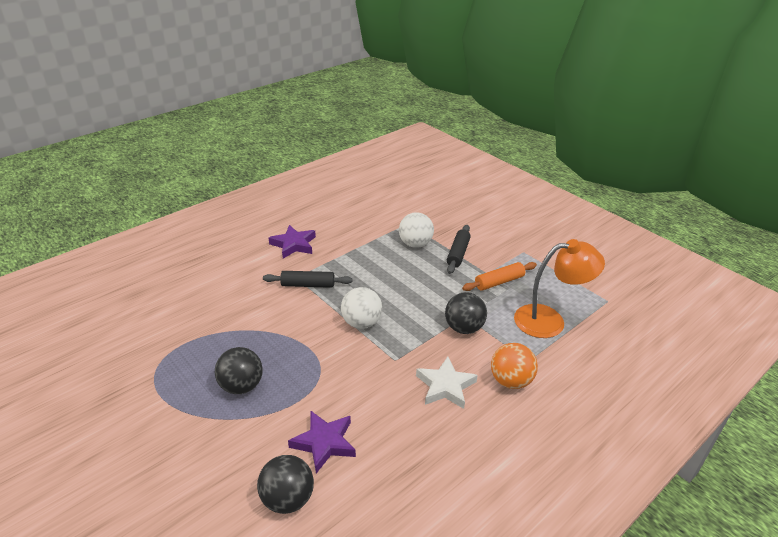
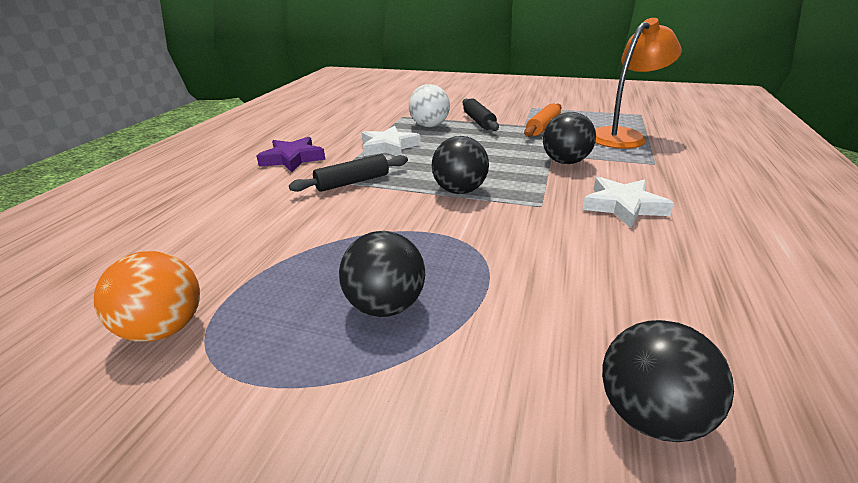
camera: 30 degrees left, 5 degrees down
(324, 443) = (588, 315): purple star -> none
(361, 323) = (459, 191): white ball -> black ball
(363, 257) = (389, 147): none -> white star
(510, 381) = (668, 181): orange ball -> orange ball (165, 328)

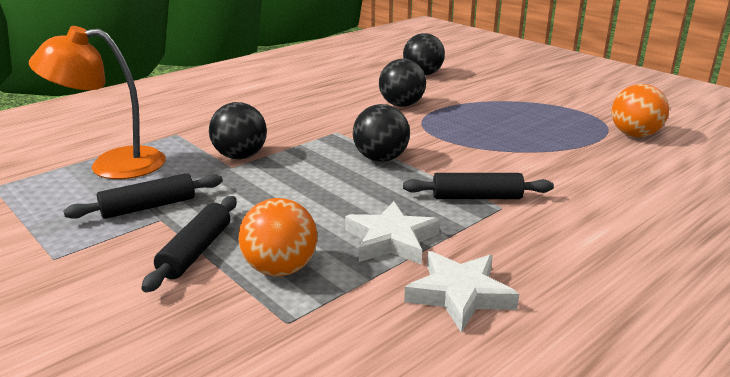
camera: 150 degrees left, 5 degrees down
(292, 159) = (544, 262): purple star -> none
(385, 306) = (501, 115): black ball -> black ball (401, 105)
(429, 126) = (280, 269): white ball -> orange ball
(543, 127) = (149, 207): orange rolling pin -> black rolling pin
(623, 206) = (283, 117): white star -> white star (459, 294)

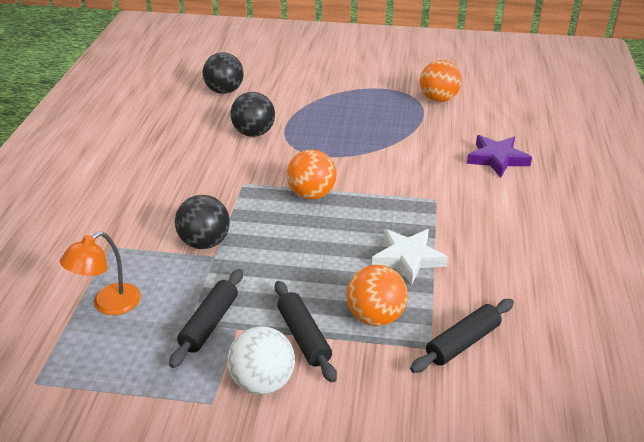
camera: 40 degrees left, 10 degrees up
(109, 265) = (262, 382): none -> white ball
(112, 165) = (108, 305): orange lamp -> orange lamp, size x0.64
(381, 159) = (311, 194): black ball -> orange ball
(459, 294) = (490, 275): white star -> none
(476, 197) = (413, 198): black rolling pin -> black rolling pin (463, 342)
(634, 202) = (497, 159): none -> purple star

